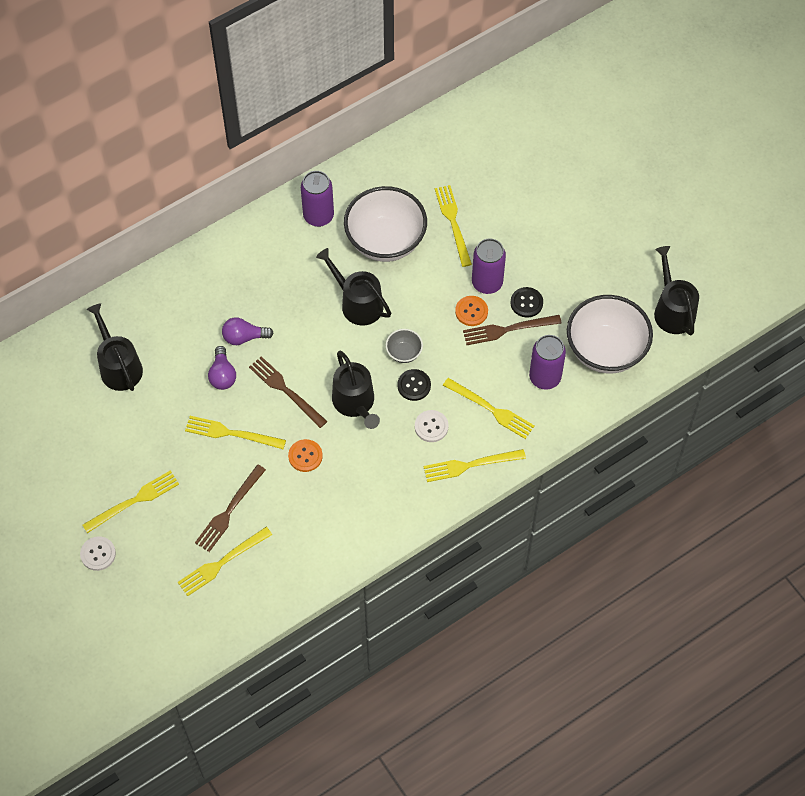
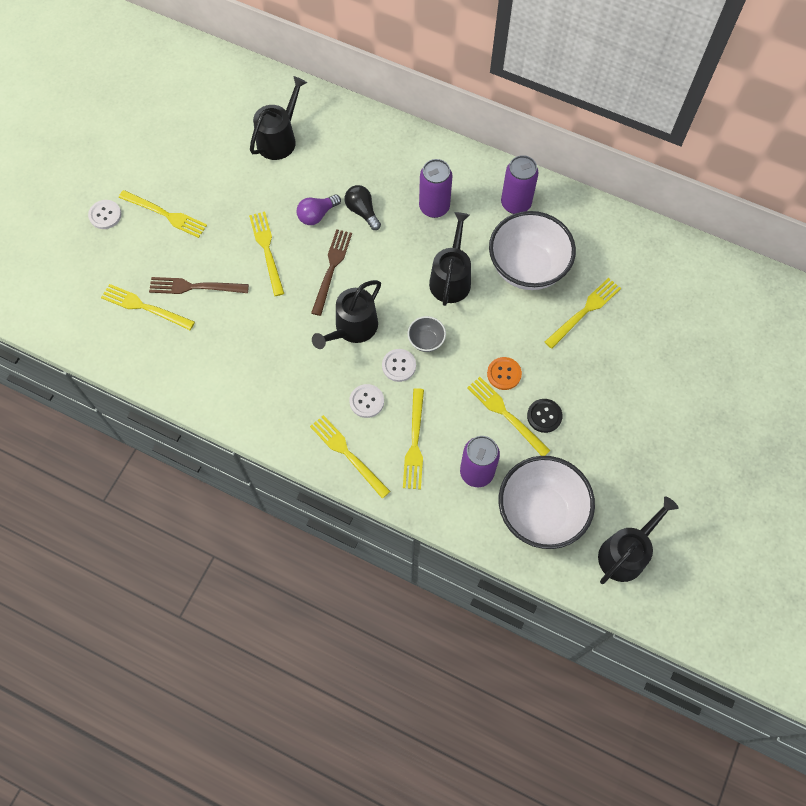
camera: 60 degrees right, 5 degrees up
(244, 337) = (362, 211): purple light bulb -> black light bulb
(305, 456) = (278, 316): orange button -> none
(414, 385) = (399, 366): black button -> white button
(487, 283) = (542, 371): purple can -> purple can (434, 207)
(508, 329) = (506, 414): brown fork -> yellow fork

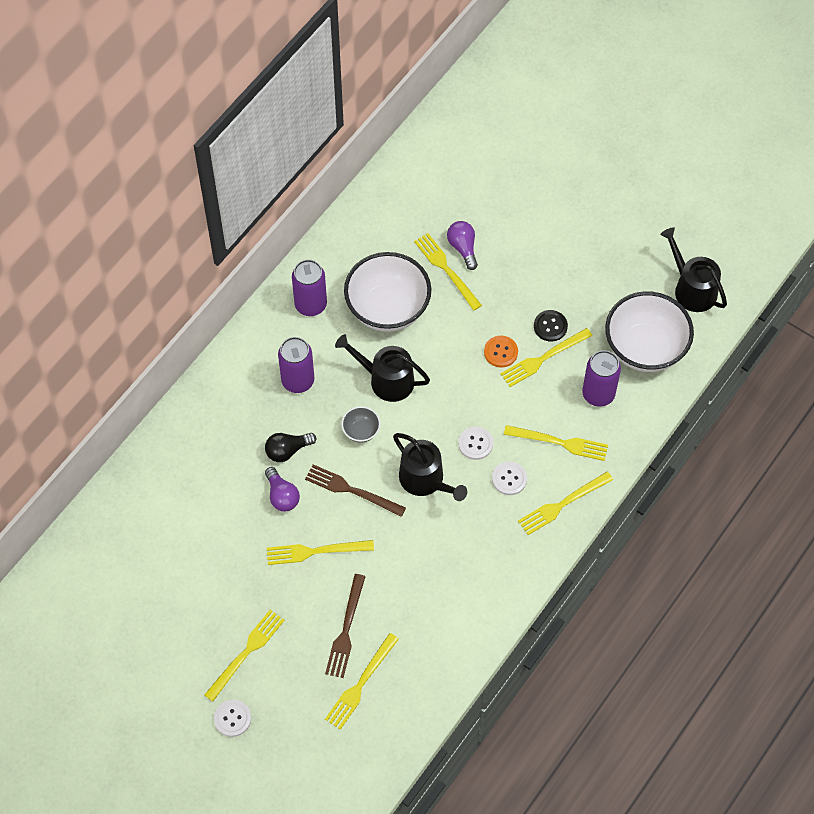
camera: 80 degrees left, 5 degrees down
(279, 139) = (173, 522): black watering can -> none
(426, 341) = (452, 414): grey bowl -> grey bowl (361, 431)
(613, 322) = (463, 248): none -> purple light bulb

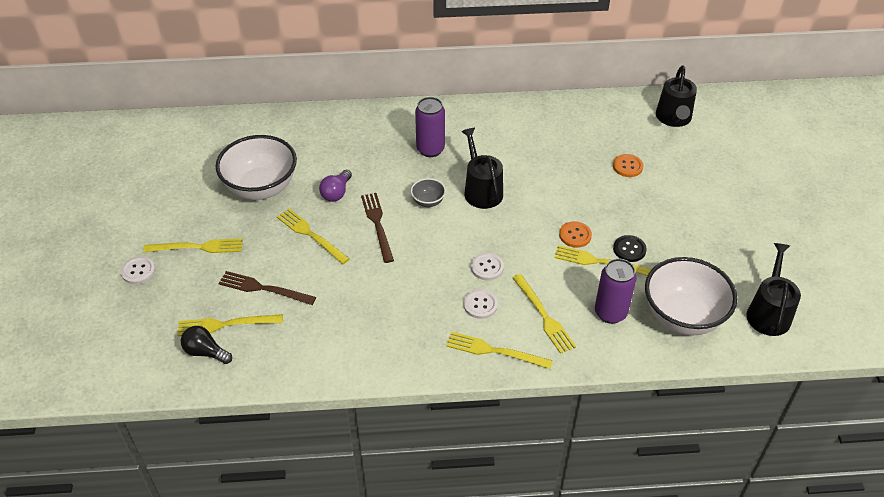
camera: 50 degrees right, 15 degrees down
(287, 450) = (373, 175): black light bulb -> black light bulb (205, 352)
(310, 305) = (492, 122): purple can -> none
(346, 629) = (264, 289): brown fork -> brown fork turned 45 degrees clockwise
(388, 309) = (535, 158): white bowl -> white bowl (261, 188)
(425, 480) = (427, 258): black watering can -> black watering can (673, 118)
(446, 269) = (601, 168): yellow fork -> none
(463, 248) = (627, 166): purple light bulb -> orange button

